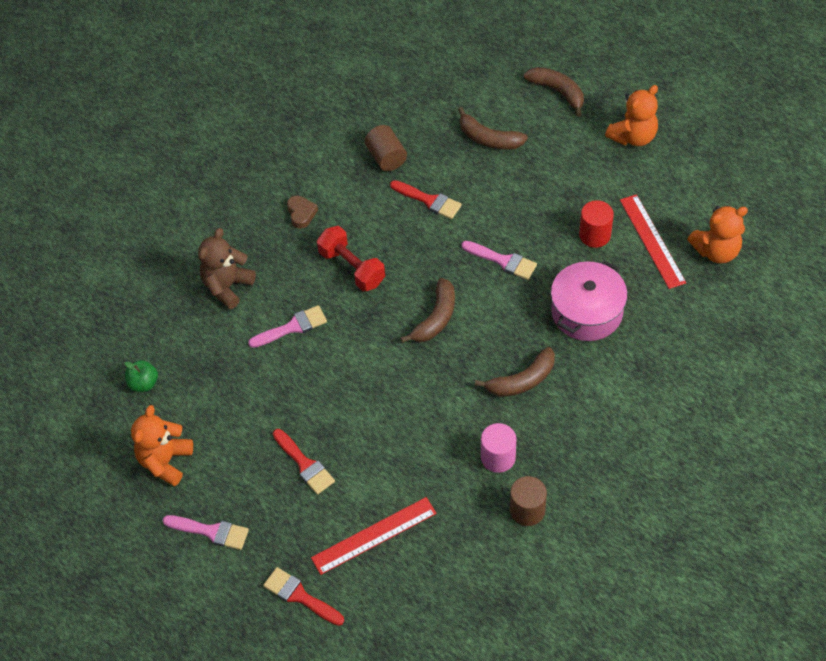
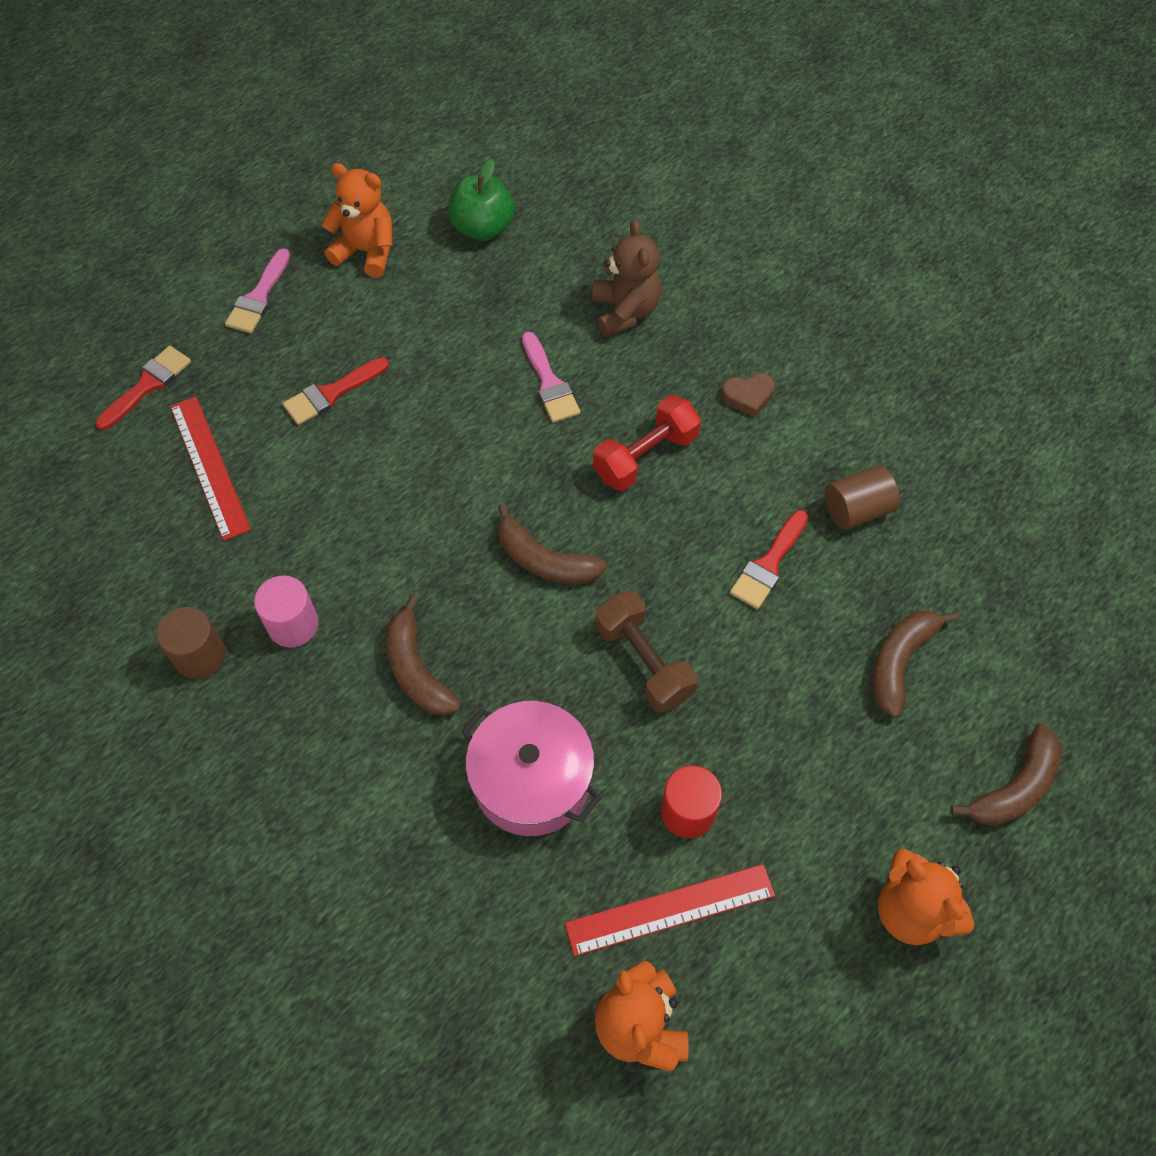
camera: 90 degrees right, 5 degrees up
(144, 383) = (483, 228): green apple -> green apple, size x1.57
(227, 286) = (625, 311): brown teddy bear -> brown teddy bear turned 45 degrees clockwise
(503, 261) = (643, 662): pink brush -> brown dumbbell

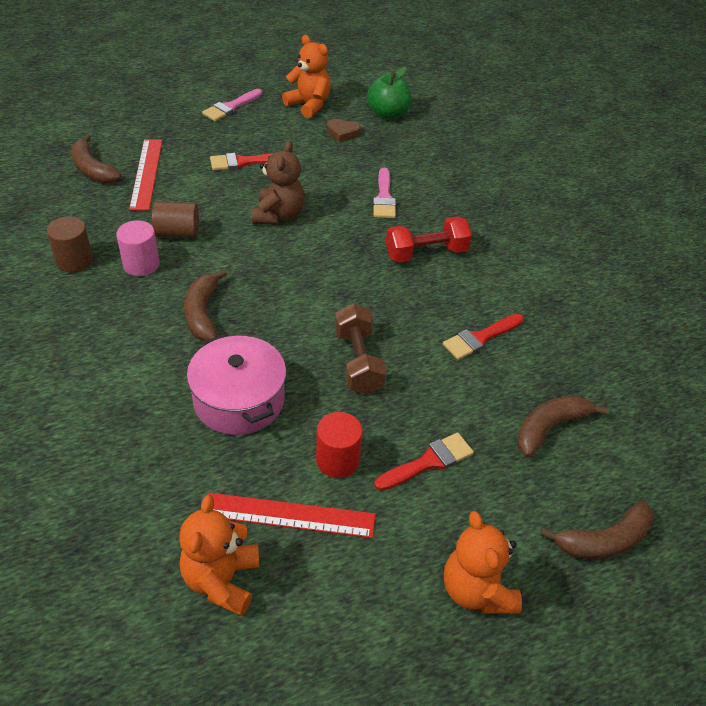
camera: 20 degrees right, 15 degrees down
(147, 385) = (138, 127): red brush -> red brush (428, 462)
(544, 560) = (324, 285): brown banana -> brown banana (92, 169)
(625, 311) = (456, 177): brown teddy bear -> brown teddy bear (278, 215)
(748, 397) = (516, 244): brown heart -> brown heart (342, 133)
(856, 510) = (562, 329): brown cylinder -> brown cylinder (177, 233)

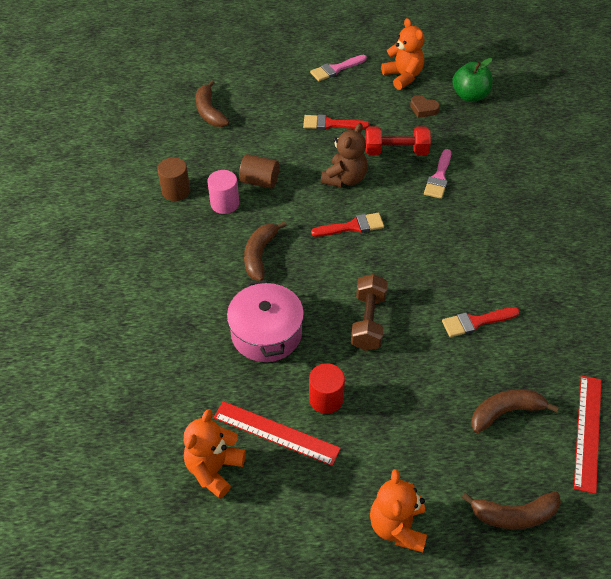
camera: 20 degrees right, 5 degrees up
(146, 173) = (250, 122): red ruler -> red ruler (588, 432)
(426, 253) = (457, 236): red dumbbell -> red dumbbell (396, 151)
(428, 462) = (396, 417): red brush -> red brush (352, 226)

